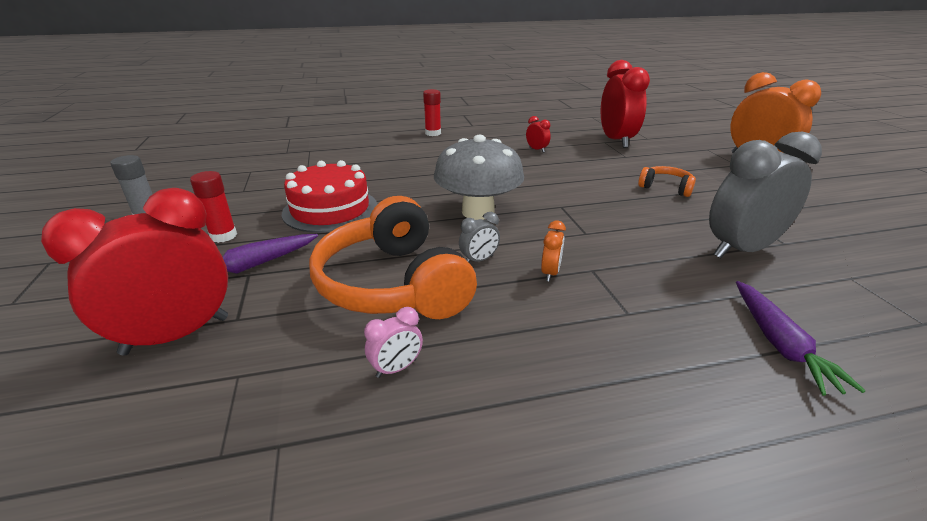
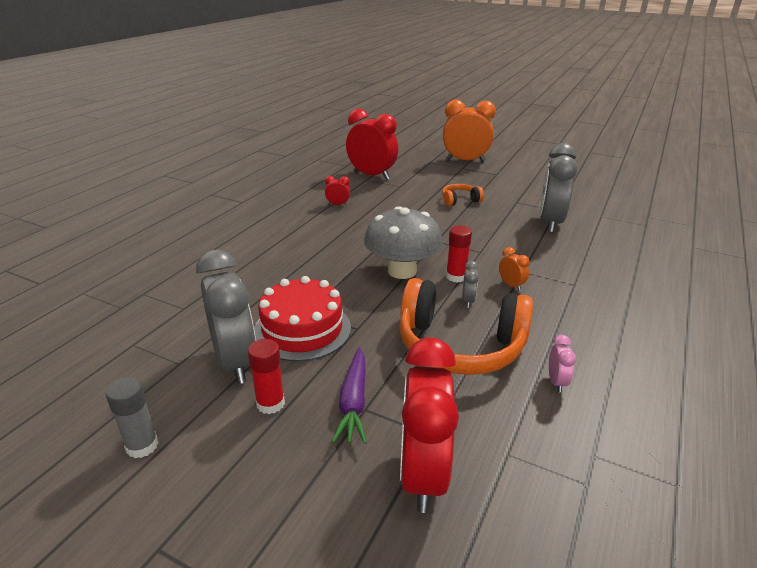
camera: 50 degrees left, 0 degrees up
(262, 205) = (235, 362): none -> grey clock
(433, 133) = (226, 223): red glue stick -> red glue stick (456, 277)
(780, 344) = (633, 262): purple carrot -> none

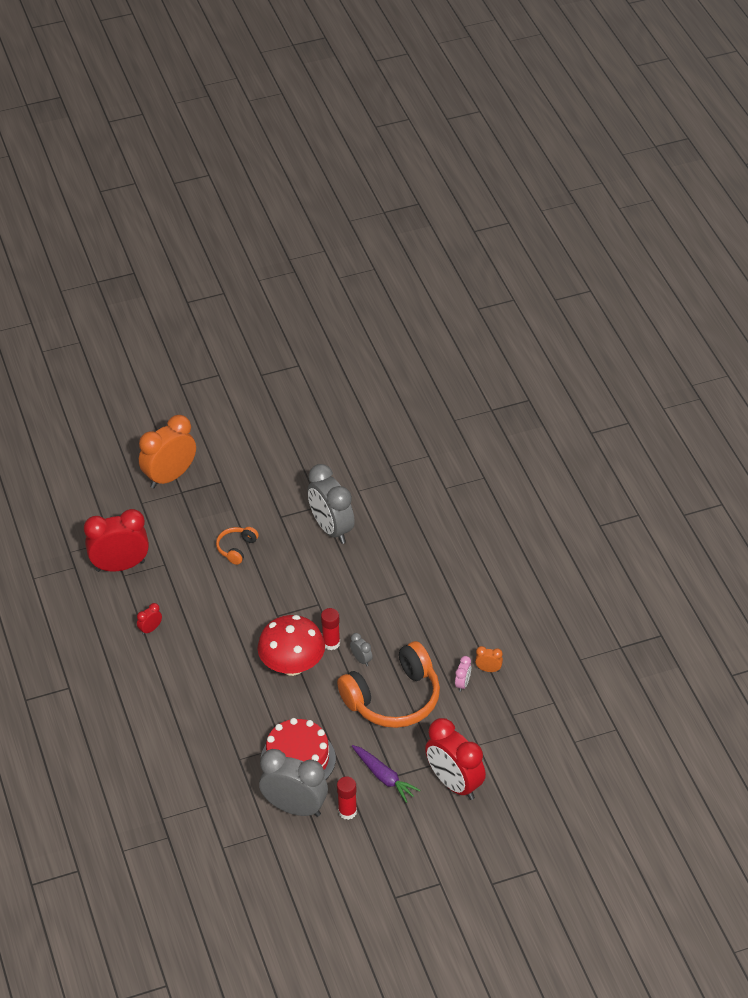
camera: 45 degrees left, 15 degrees up
(142, 446) = (323, 878): grey glue stick -> none
(402, 271) = (292, 665): grey mushroom -> red mushroom
(511, 285) = (371, 624): orange clock -> orange clock (488, 669)
(556, 382) = (462, 684): pink clock -> pink clock turned 60 degrees clockwise

